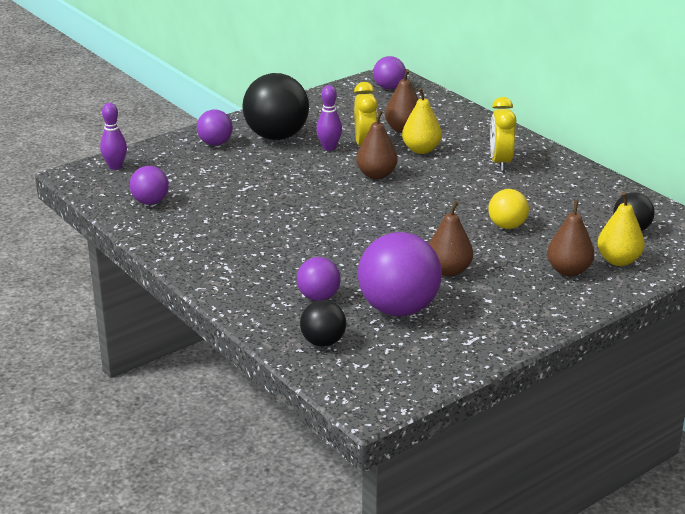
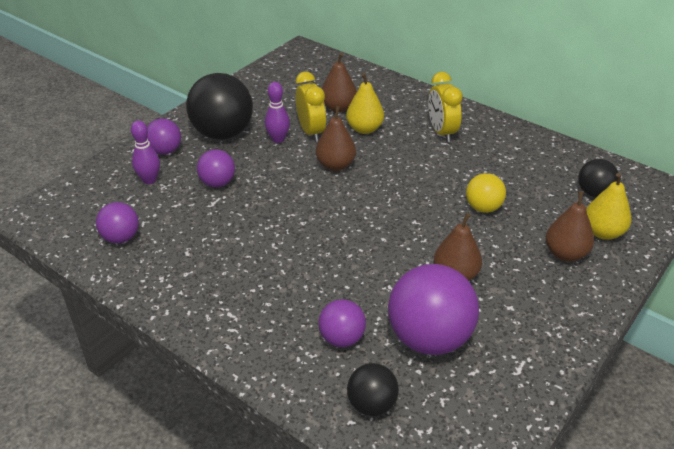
camera: 15 degrees left, 10 degrees up
(115, 166) = (70, 196): purple bowling pin -> purple bowling pin (149, 180)
(389, 87) = (306, 63): purple ball -> purple ball (217, 183)

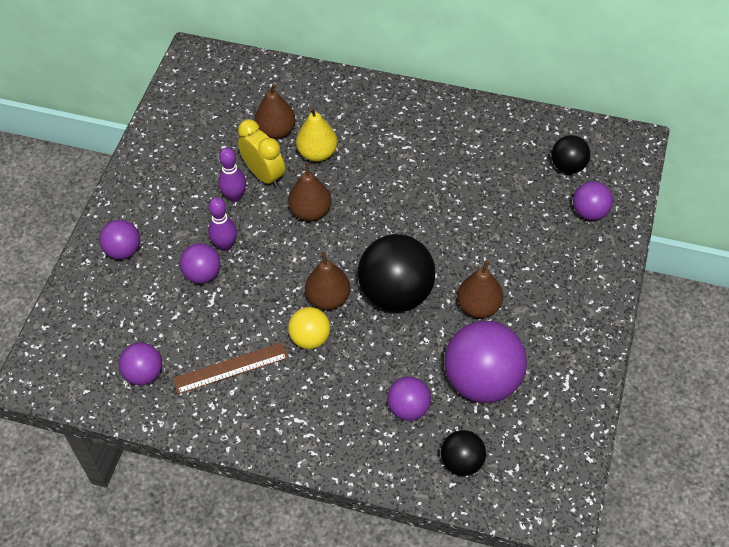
camera: 20 degrees left, 15 degrees up
(149, 180) = (129, 294): purple bowling pin -> purple bowling pin (225, 245)
(196, 255) = (230, 368): none -> brown ruler
(223, 133) = (171, 207): black ball -> black ball (396, 294)
(441, 132) = (397, 133): yellow clock -> none
(483, 208) = (474, 219): yellow ball -> yellow ball (310, 338)
(565, 254) = (565, 248): brown pear -> brown pear (328, 298)
(602, 232) = (590, 212): yellow pear -> purple ball

